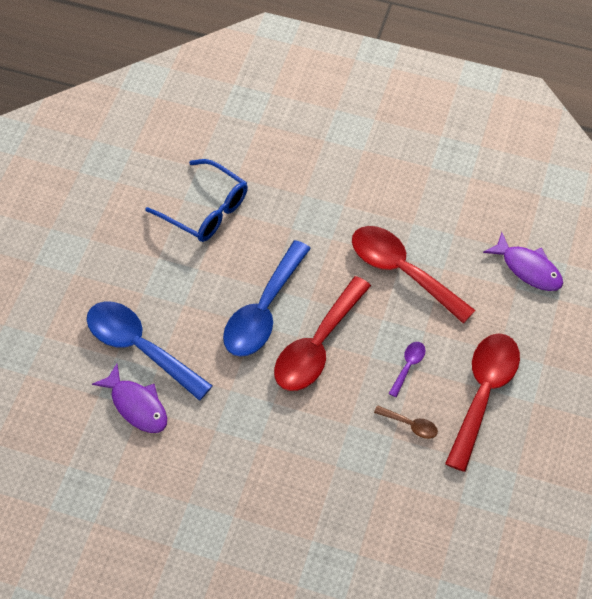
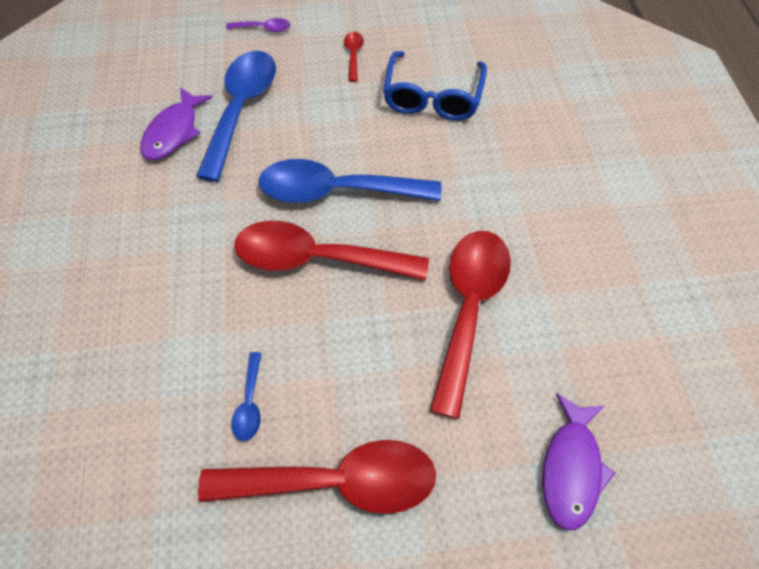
camera: 65 degrees right, 0 degrees up
(126, 244) = (353, 55): none -> red spoon
(408, 366) = (335, 368): purple spoon -> purple spoon (263, 29)
(410, 425) = (250, 403): brown spoon -> blue spoon

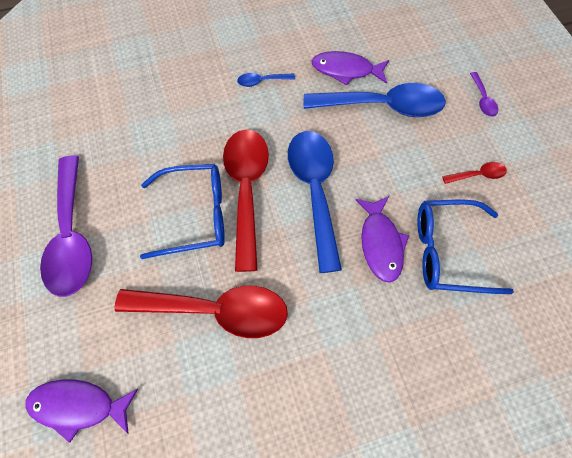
camera: 80 degrees right, 5 degrees up
(250, 403) = (126, 173): blue spoon -> blue spoon (262, 81)
(336, 481) = (72, 236): red spoon -> purple spoon
(339, 320) = (194, 215): none -> blue glasses
(414, 146) = (380, 243): none -> purple fish

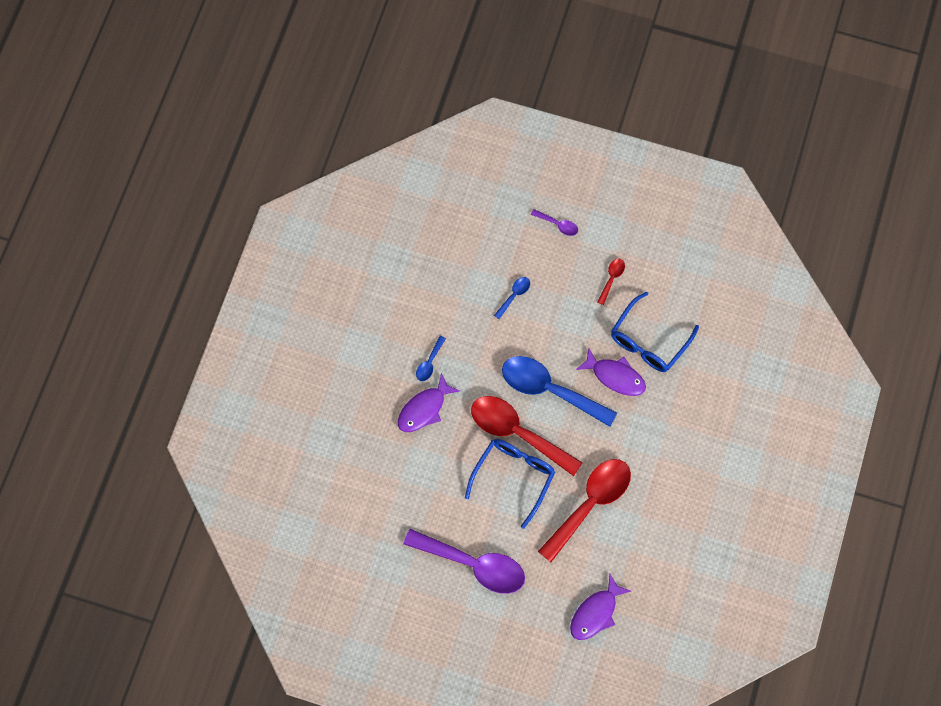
camera: 55 degrees left, 5 degrees up
(346, 70) = (463, 296): purple fish -> purple fish (424, 409)
(382, 106) = (514, 295): blue spoon -> blue spoon, size x0.43

